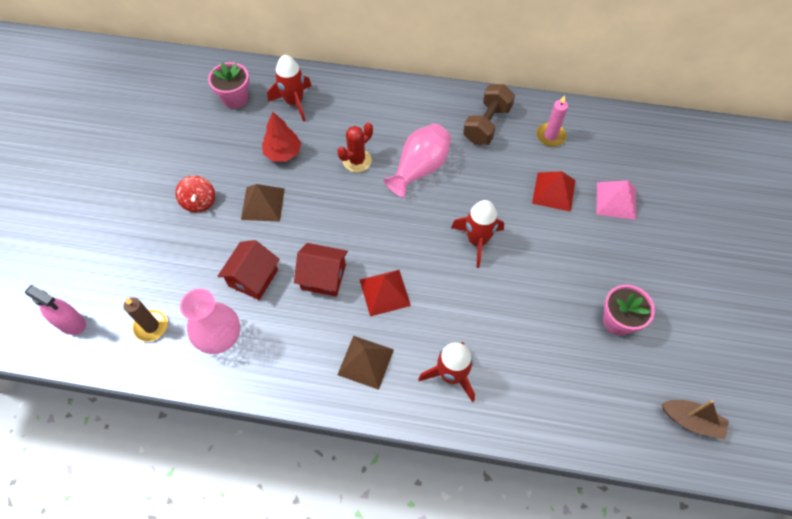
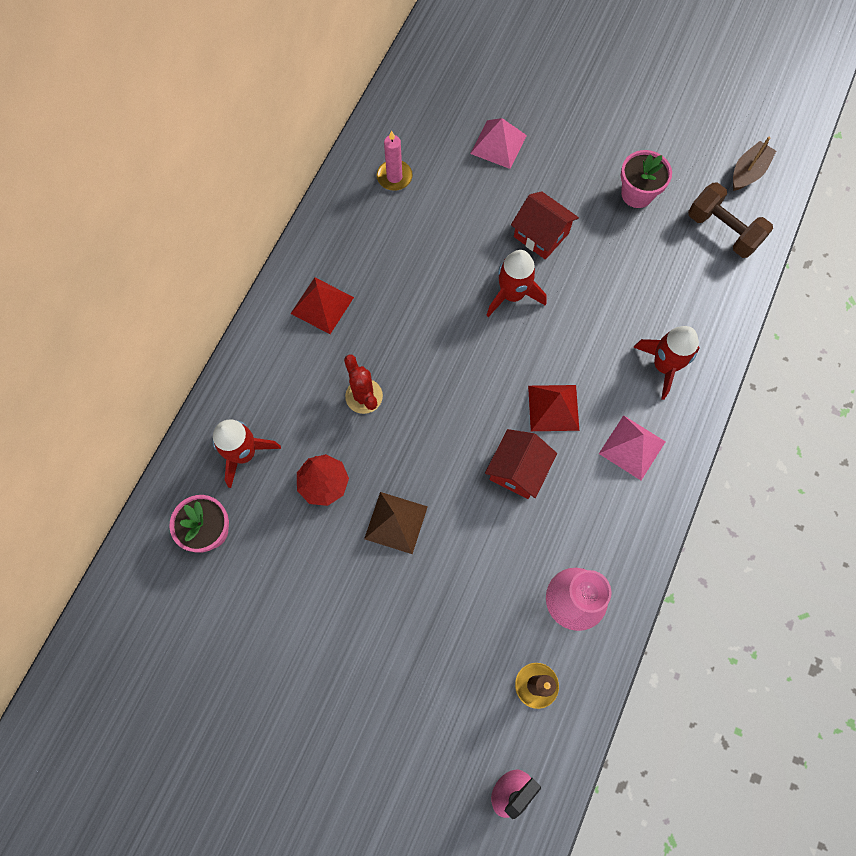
camera: 75 degrees left, 10 degrees up
(199, 202) = (370, 603): red spinning top -> none
(253, 278) = (499, 551): red house -> red house (541, 235)
(366, 362) = (632, 447): brown pyramid -> pink pyramid
(419, 169) = (398, 328): pink vase -> none
(486, 125) = (356, 237): brown dumbbell -> brown dumbbell (722, 231)
(553, 191) = (470, 199): red pyramid -> red pyramid (322, 305)

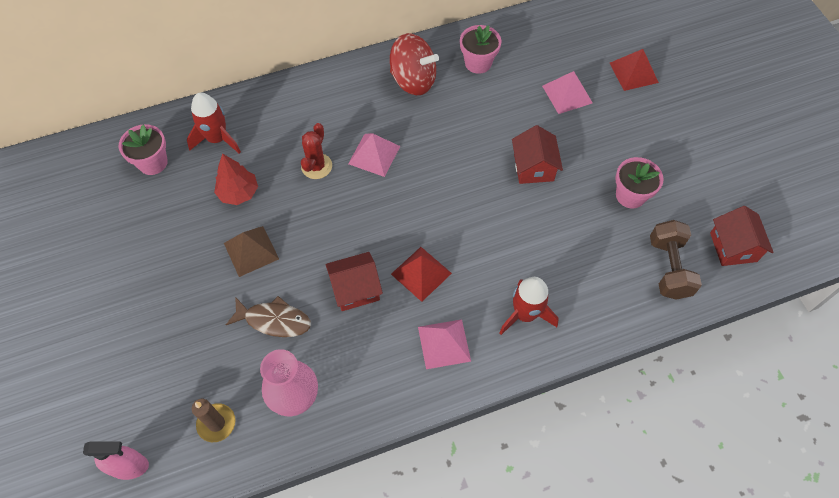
camera: 45 degrees right, 10 degrees down
(322, 305) = (352, 98): red pyramid -> red pyramid (633, 72)
(357, 241) = (413, 80): none -> red spinning top
(394, 177) = (478, 63): pink candle -> pink flower pot
(401, 341) = (374, 155): none -> pink pyramid
(484, 560) = (274, 320): none -> brown fish
(512, 295) = (473, 186): red rocket -> none
(748, 172) = (733, 247): brown boat -> red house

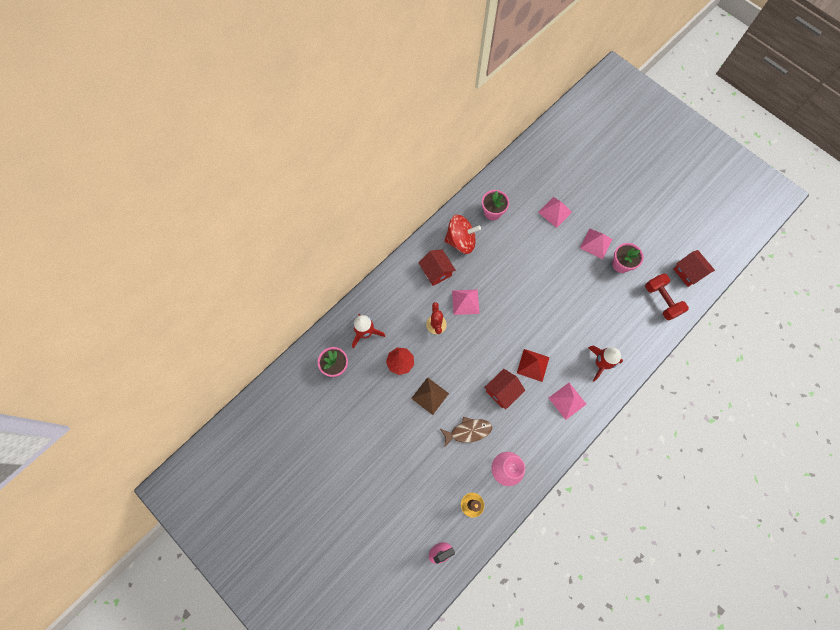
camera: 25 degrees left, 10 degrees up
(533, 167) = (560, 269): red house -> red house (436, 271)
(606, 155) = (596, 243): none -> pink pyramid
(633, 72) = (585, 180): red pyramid -> none
(668, 268) = (661, 300): brown dumbbell -> red dumbbell

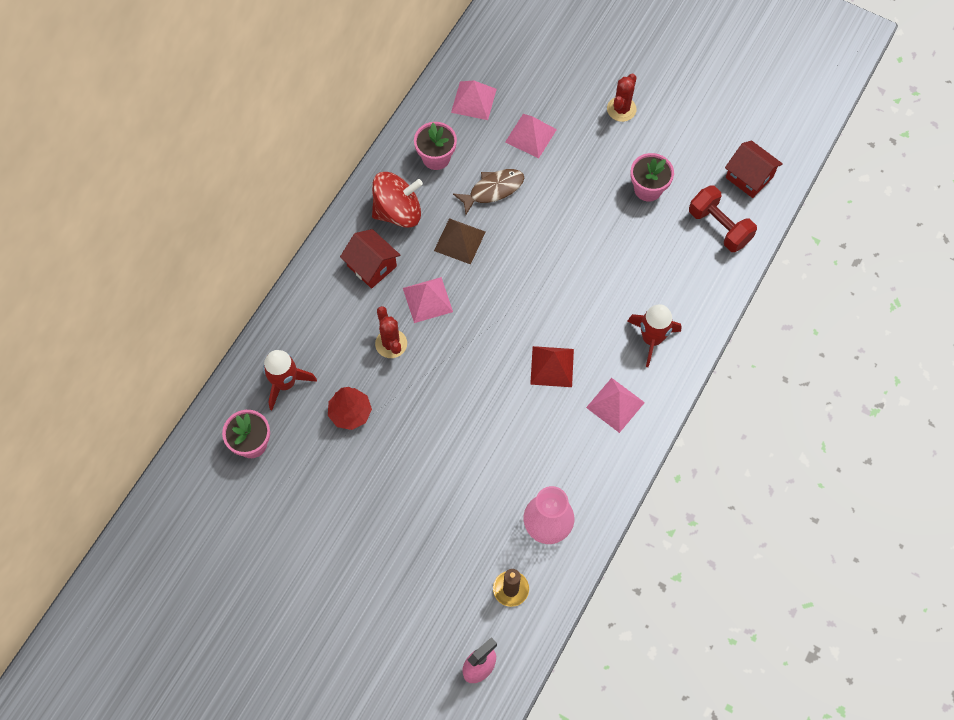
camera: 15 degrees left, 5 degrees down
(430, 396) = (408, 450): brown pyramid -> brown pyramid (459, 241)
(468, 431) = (478, 486): brown fish -> brown fish (493, 190)
(502, 391) = (515, 416): red house -> none
(596, 243) = (603, 167): pink pyramid -> pink pyramid (474, 100)
(616, 208) = (621, 109): none -> red cactus

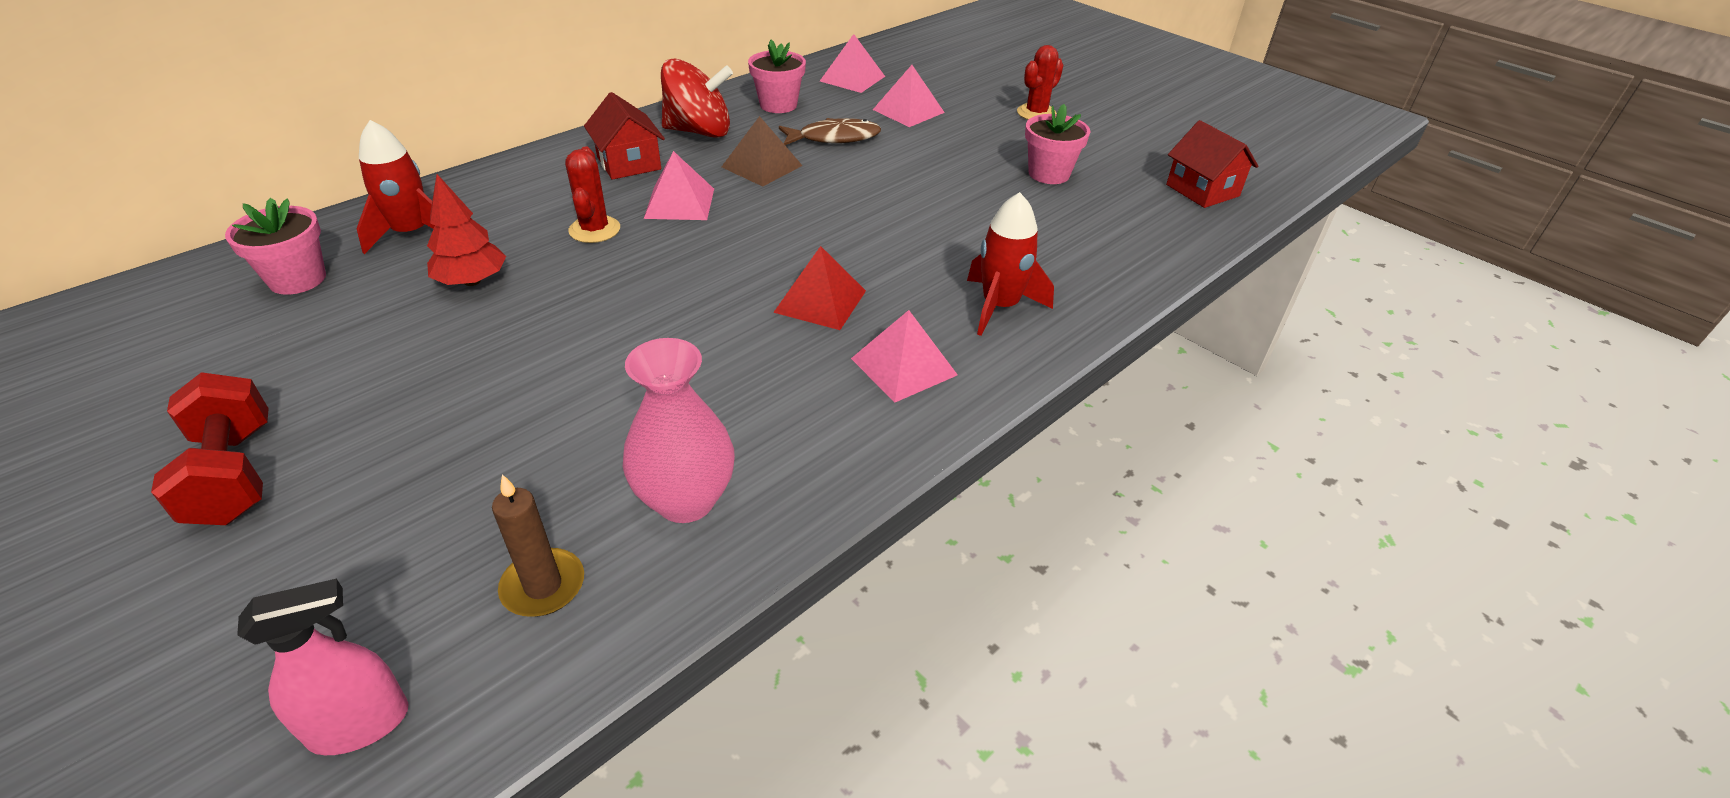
camera: 15 degrees right, 25 degrees down
(719, 227) = (1146, 223): red dumbbell -> red dumbbell (233, 475)

